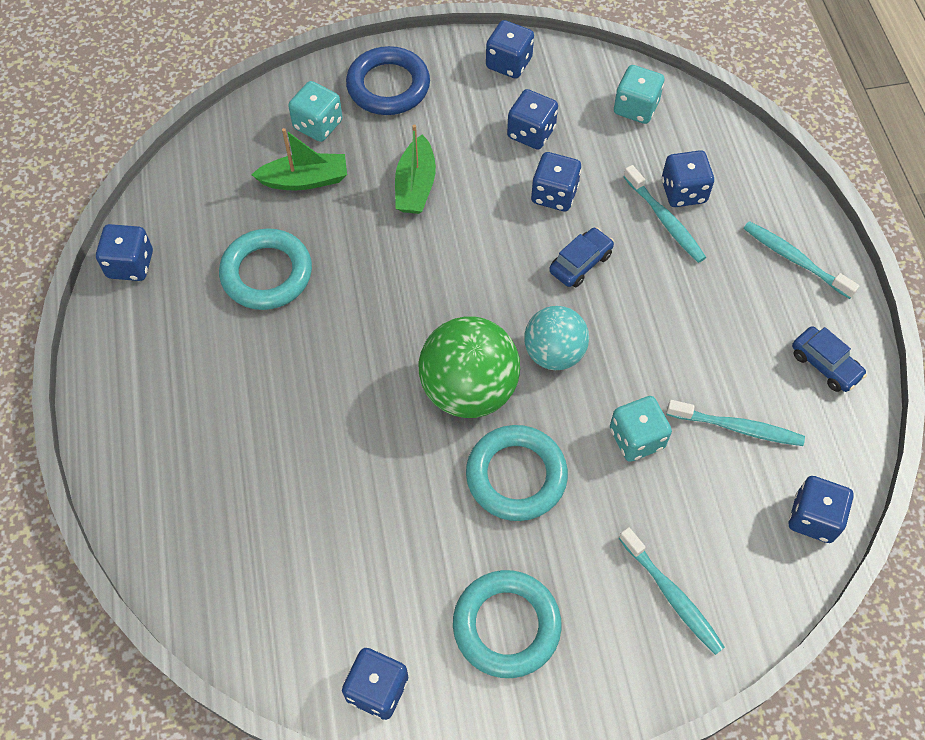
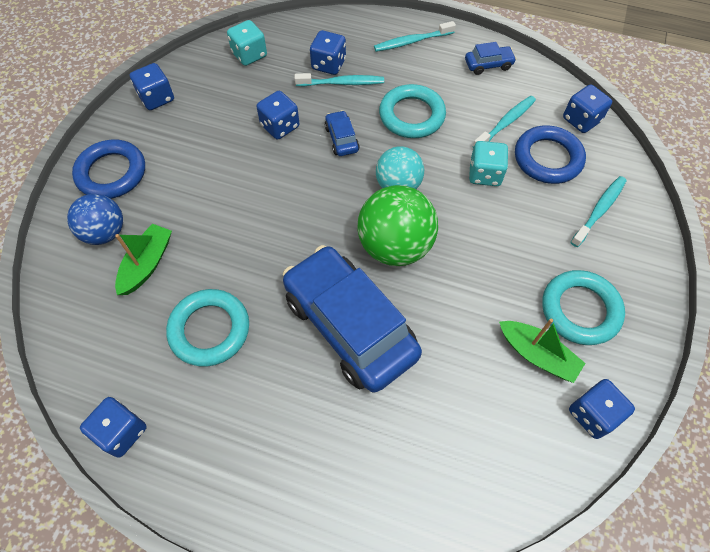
camera: 60 degrees left, 0 degrees up
(318, 125) = (105, 232): turquoise dice -> blue ball
(343, 394) = (349, 326): none -> blue car
(415, 185) = (210, 198): green boat -> green boat (537, 354)
(516, 476) = (475, 251): turquoise ring -> turquoise ring (411, 115)
(531, 133) = (222, 114): blue dice -> none
(672, 595) = (599, 210): turquoise toothbrush -> turquoise toothbrush turned 45 degrees counterclockwise
(714, 501) = (547, 158): none -> blue ring

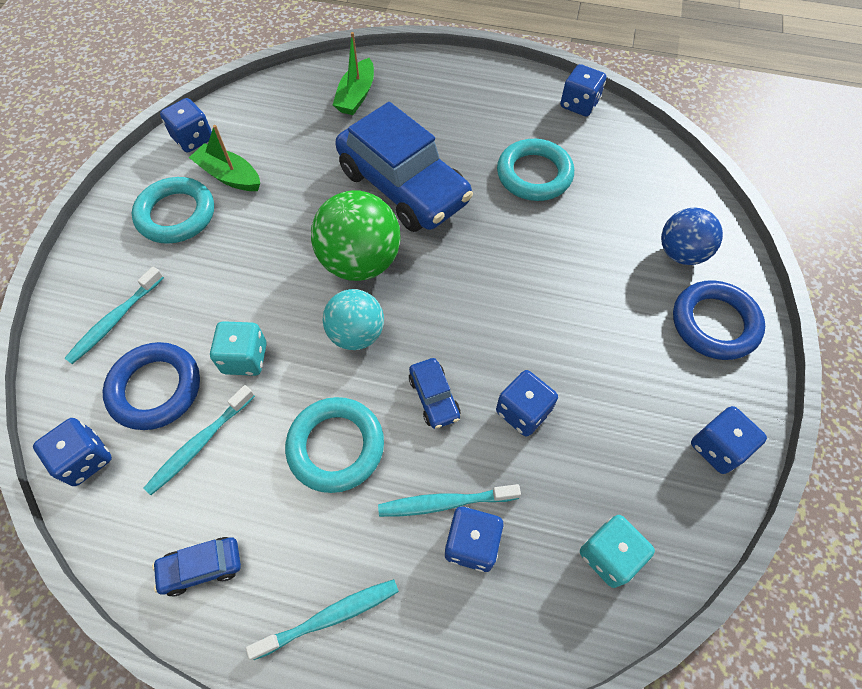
camera: 175 degrees right, 0 degrees up
(147, 264) = (619, 225): green boat -> green boat (356, 95)

